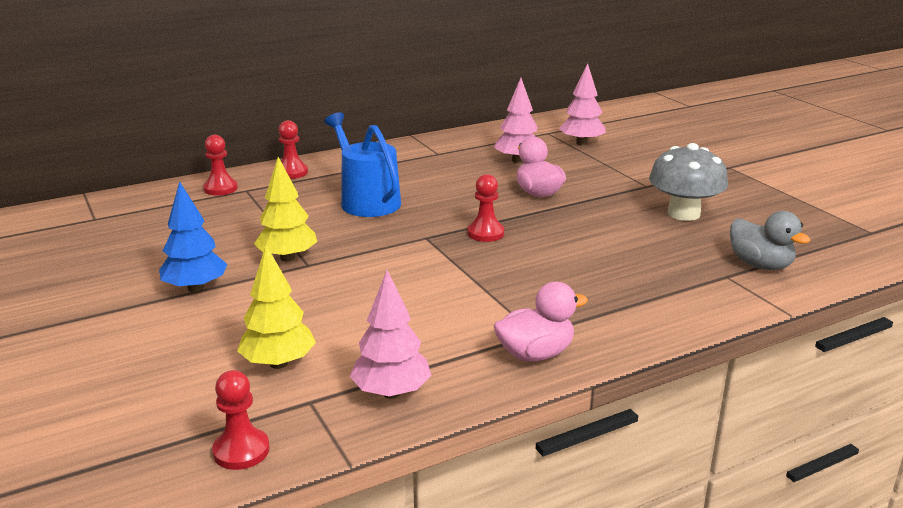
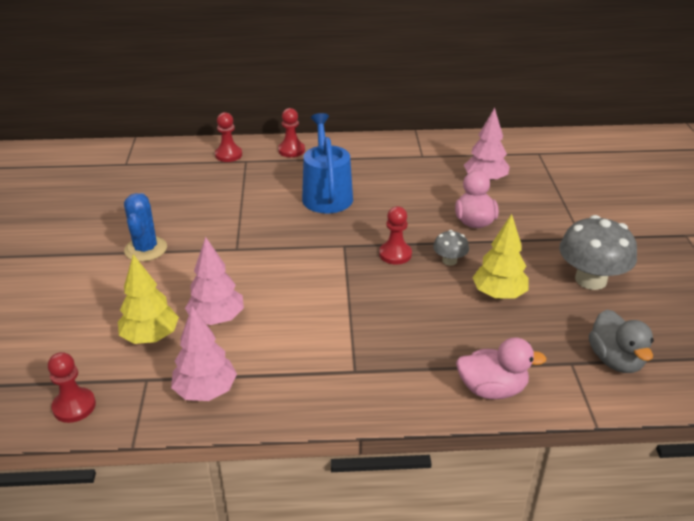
camera: 25 degrees right, 10 degrees up
(196, 288) = (146, 249): blue tree -> blue cactus
(287, 258) = (227, 238): yellow tree -> yellow tree (498, 294)
(535, 354) = (338, 392): pink duck -> pink duck (492, 389)
(544, 227) = (449, 261): none -> grey mushroom
(581, 143) = (560, 172): pink tree -> pink tree (217, 319)

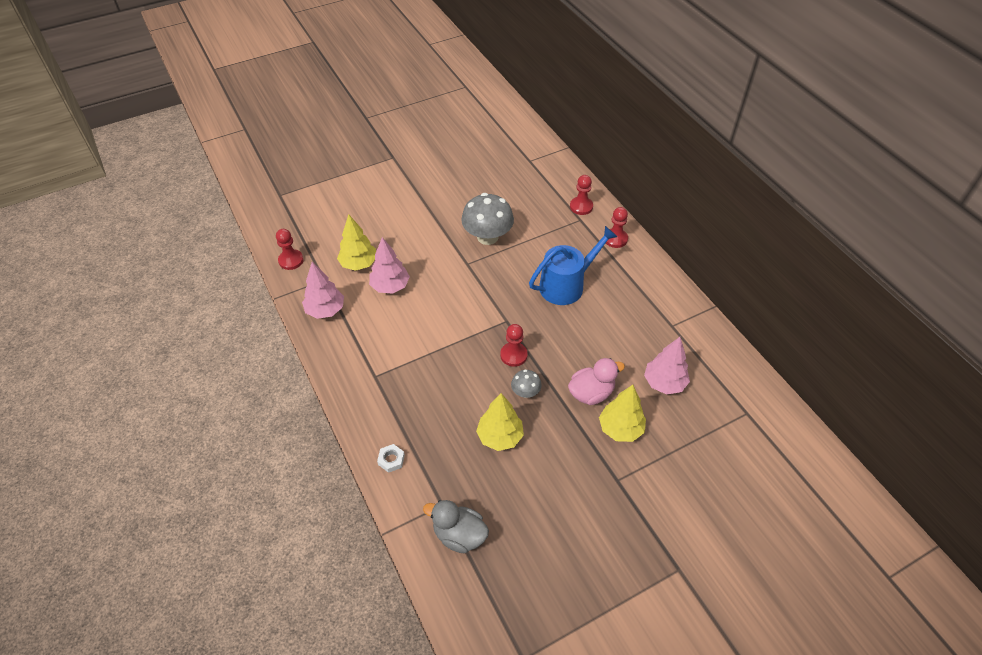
camera: 65 degrees right, 15 degrees up
(146, 249) = (440, 220): blue cactus -> none
(492, 389) = (391, 460): pink duck -> white nut
(525, 218) = (620, 429): none -> yellow tree
(590, 280) = (556, 499): grey mushroom -> grey mushroom (487, 237)
(615, 360) = (459, 535): grey duck -> grey duck turned 60 degrees clockwise

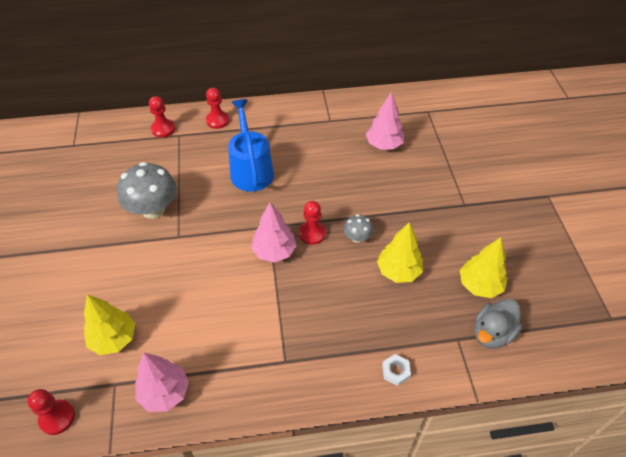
camera: 70 degrees left, 0 degrees up
(390, 286) = (168, 315): pink tree -> pink tree (274, 252)
(591, 393) = (376, 193): pink duck -> none
(620, 429) = (418, 186): yellow tree -> yellow tree (479, 285)

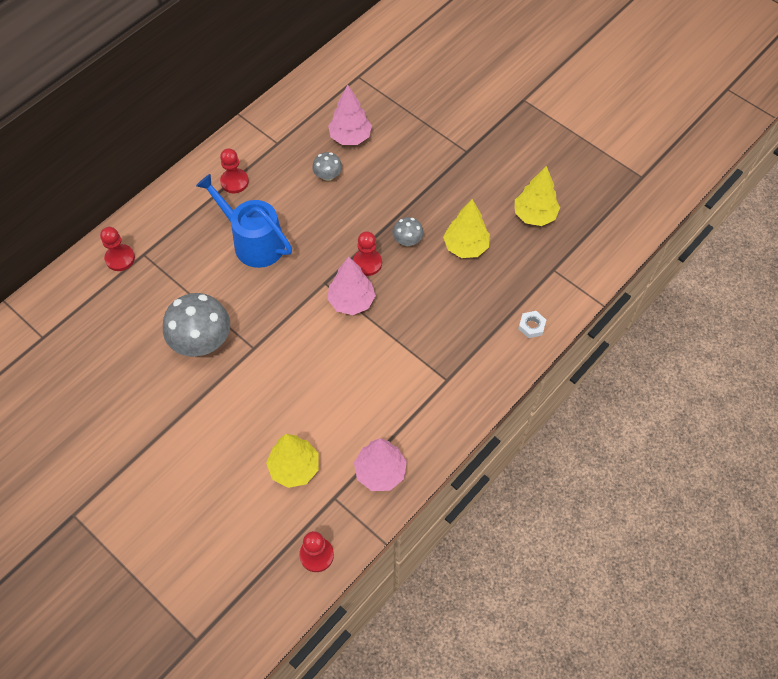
camera: 40 degrees left, 10 degrees up
(217, 120) = (166, 213): red pawn -> red pawn (234, 182)
(343, 159) = (328, 175): none -> grey mushroom
(492, 333) = (573, 247): grey duck -> none

